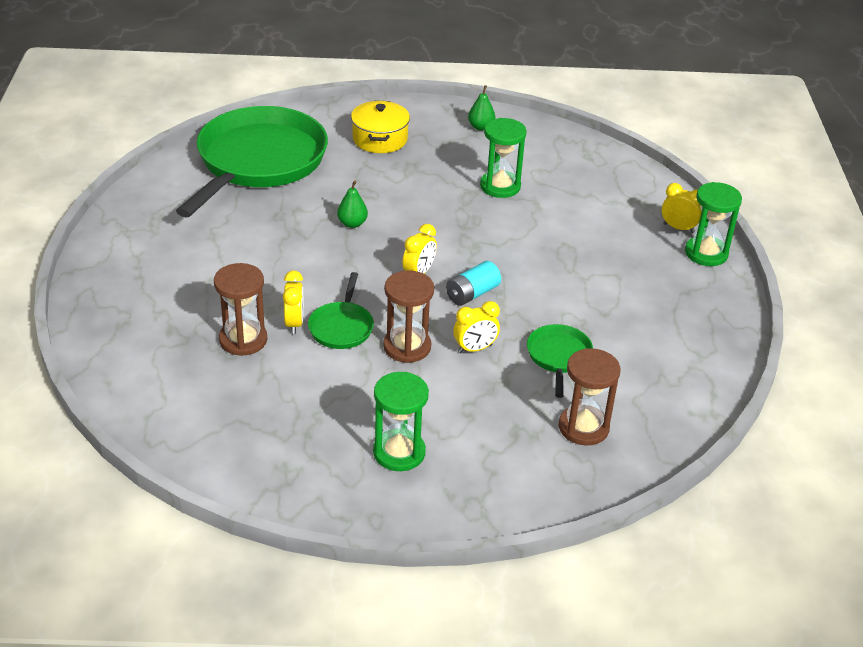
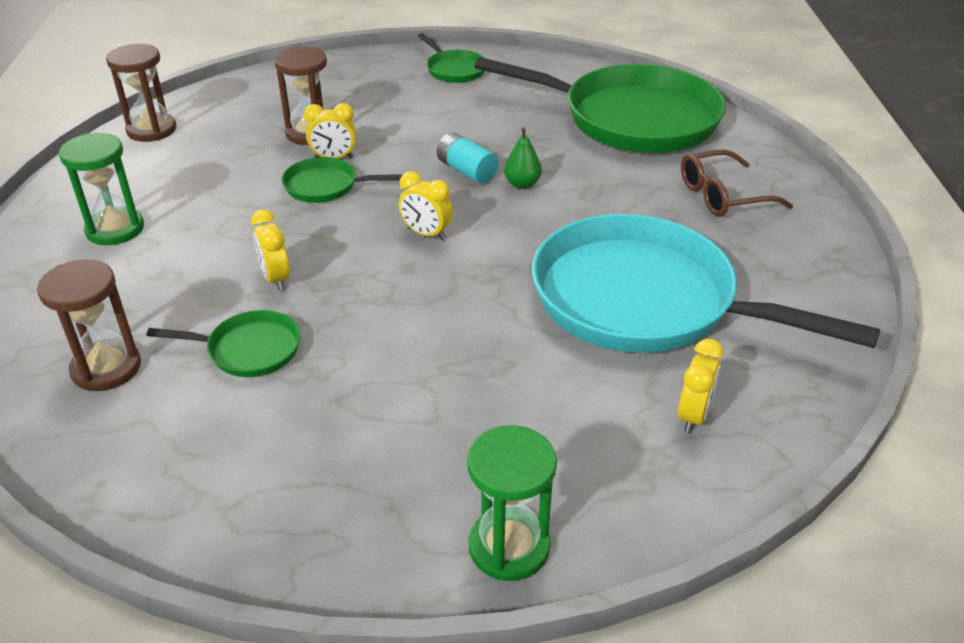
camera: 90 degrees right, 0 degrees up
(134, 249) = (454, 70): none -> green pan
(380, 139) = (722, 196): yellow pot -> brown glasses
(407, 347) = (286, 229): brown hourglass -> brown hourglass (151, 130)
(472, 294) = (385, 276): turquoise battery -> turquoise battery (467, 171)
(480, 127) = (804, 282): green pear -> none
(500, 186) = (644, 300): green hourglass -> turquoise pan
(678, 228) = (582, 512): yellow clock -> yellow clock (693, 416)

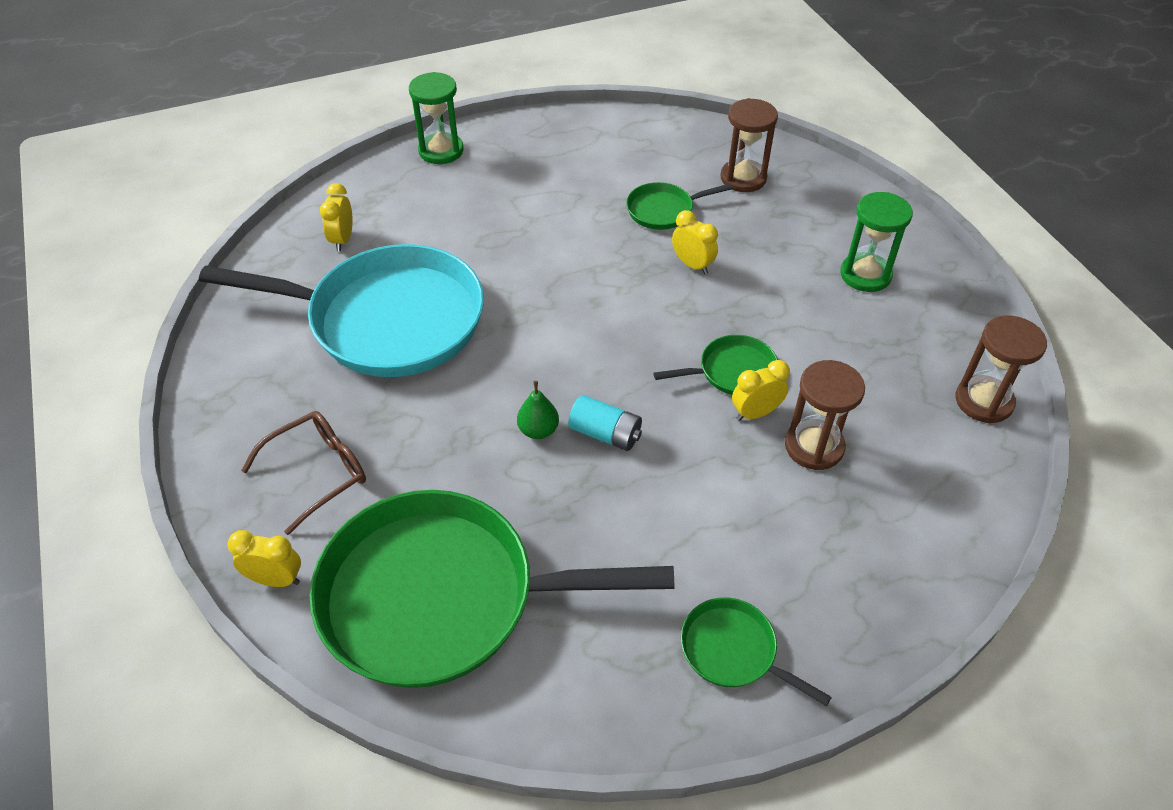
camera: 160 degrees right, 10 degrees up
(426, 234) = (600, 340): yellow clock -> yellow clock (276, 579)

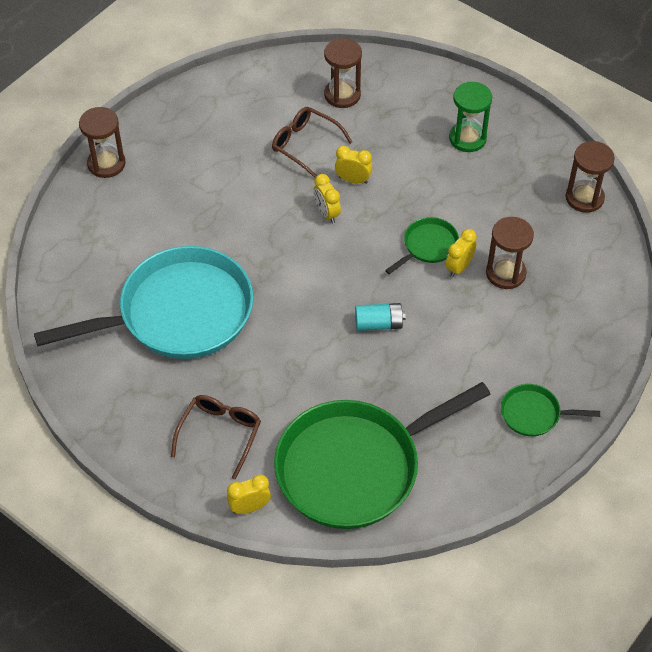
camera: 30 degrees left, 5 degrees up
(342, 240) = (94, 268): yellow clock -> yellow clock (327, 213)
(441, 151) = (106, 164): green hourglass -> brown hourglass
(538, 430) = (336, 341): green pear -> none
(663, 210) = (305, 145): green pan -> brown glasses

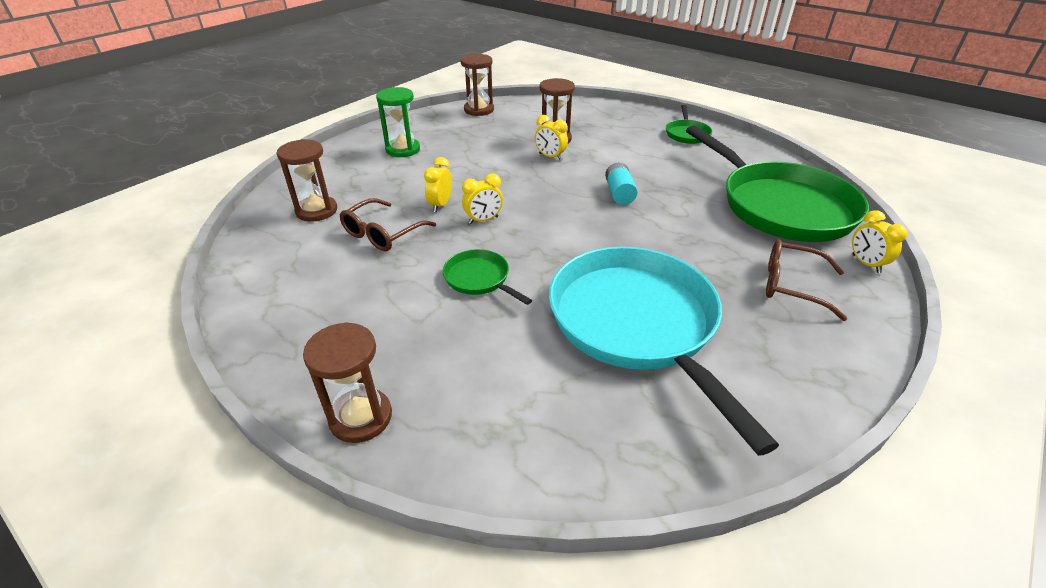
camera: 90 degrees left, 15 degrees down
(428, 246) = (527, 169): green pan -> green pan (479, 279)

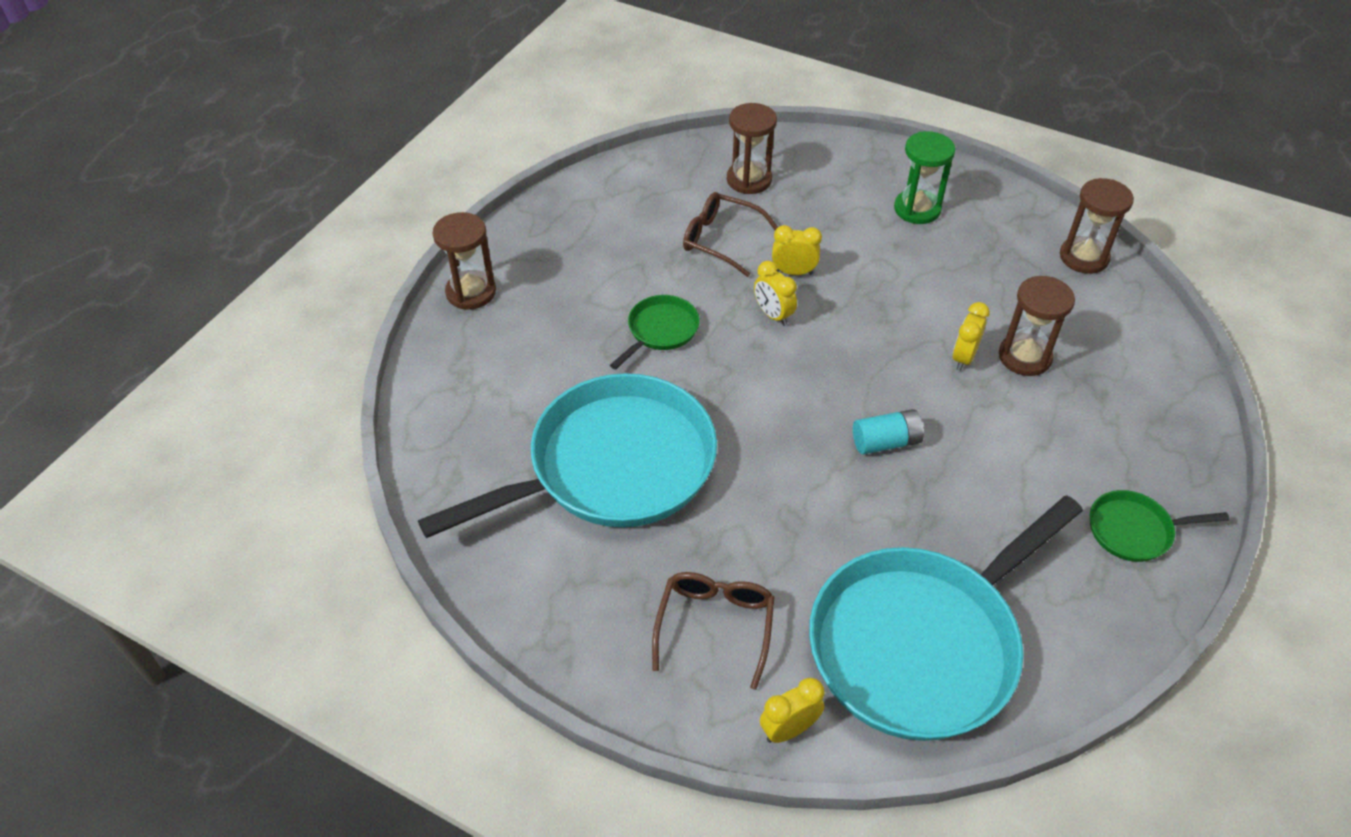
camera: 80 degrees right, 10 degrees up
(780, 206) = (921, 643): green pan -> turquoise pan

